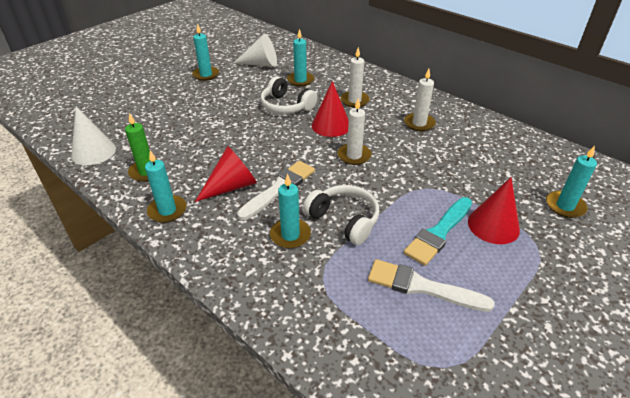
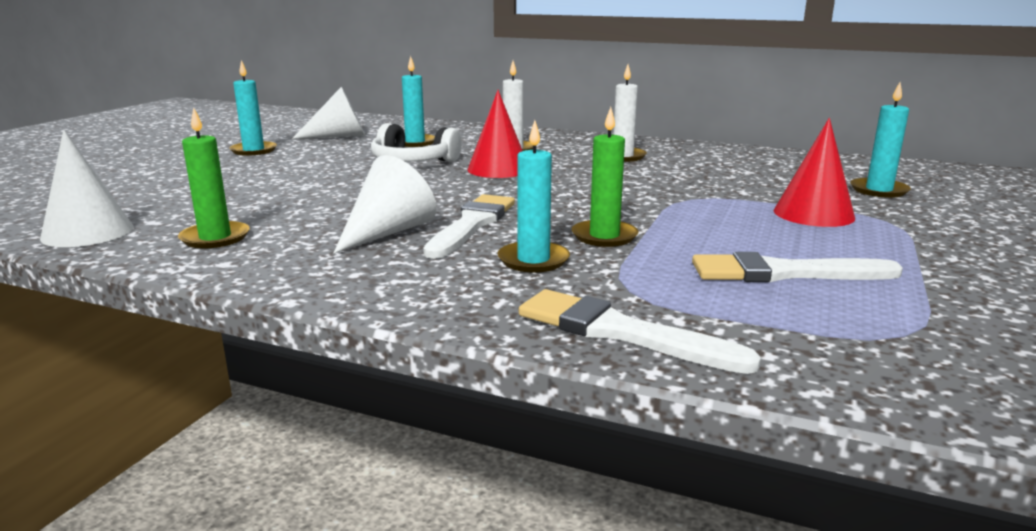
camera: 20 degrees left, 20 degrees down
(167, 211) = (288, 268): turquoise candle -> none
(231, 186) = (388, 232): red cone -> white cone
(292, 317) = (621, 332): none -> white brush
(344, 220) = (604, 236): white headphones -> green candle
(354, 156) = (559, 187): white candle -> none
(439, 233) = (751, 228): turquoise brush -> none

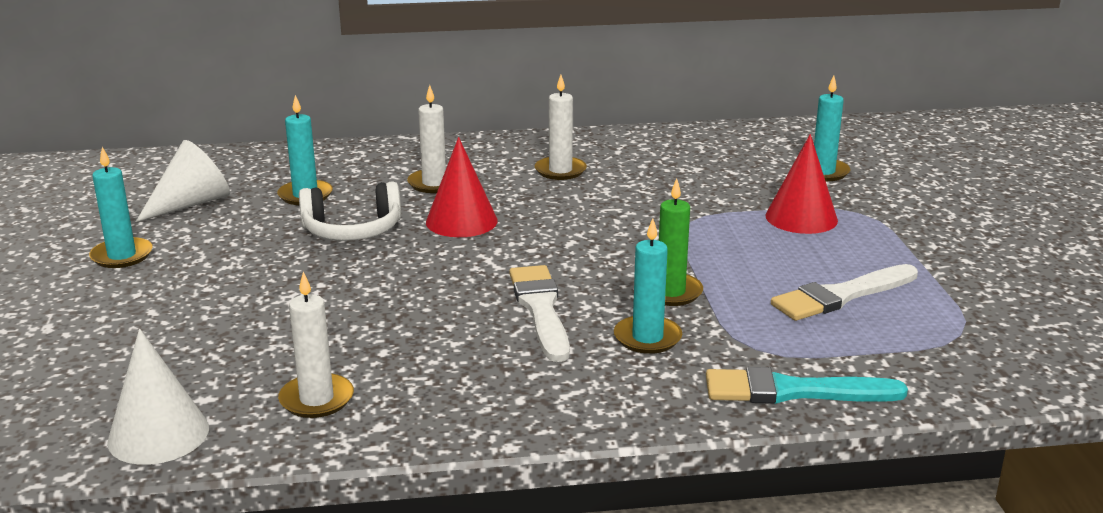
camera: 30 degrees left, 5 degrees up
(215, 238) = (316, 399): green candle -> white candle
(388, 232) = (477, 341): white cone -> none
(621, 332) = (794, 391): white brush -> turquoise brush

